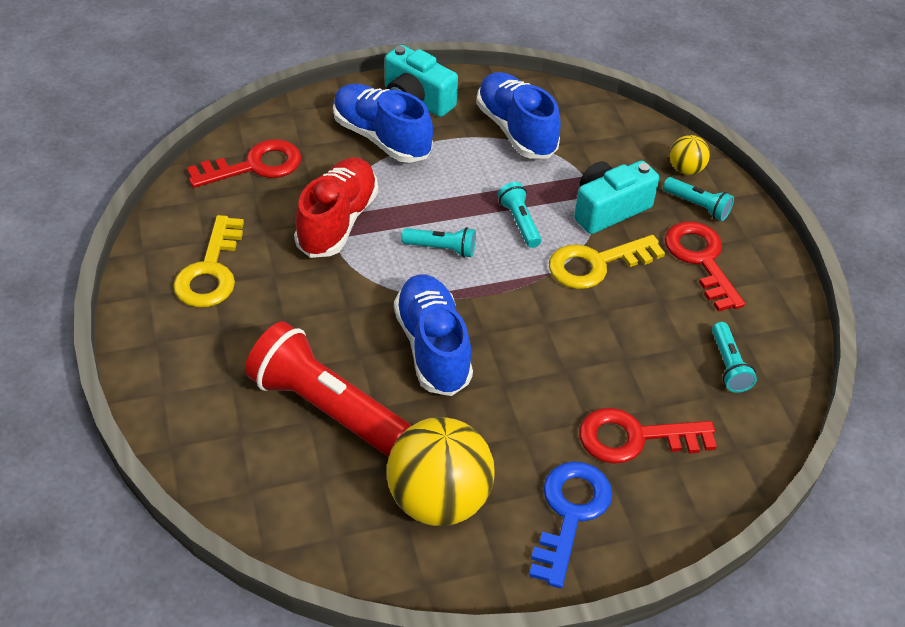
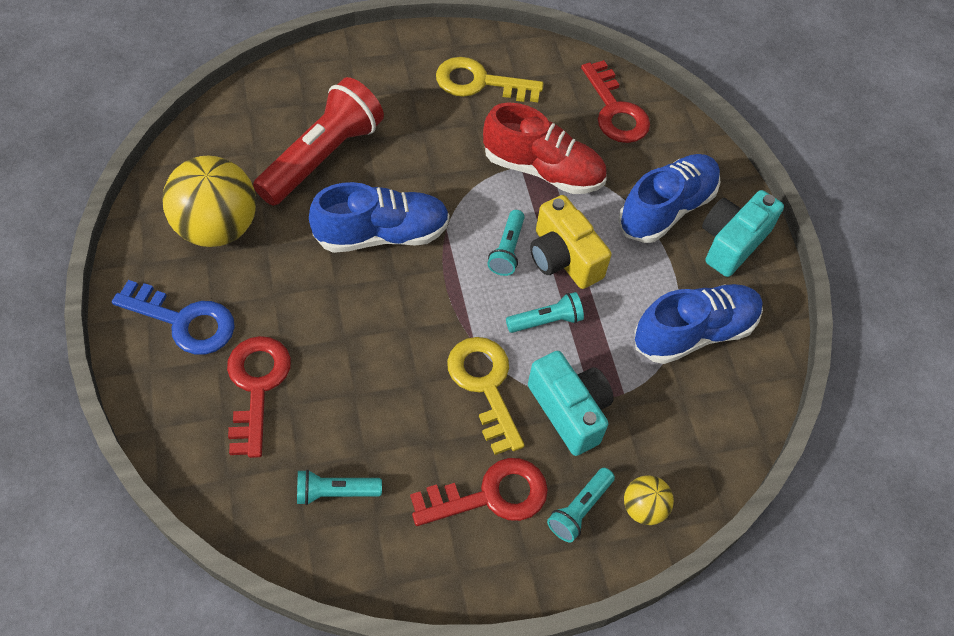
camera: 90 degrees right, 10 degrees up
(446, 209) = (563, 258): none -> yellow camera

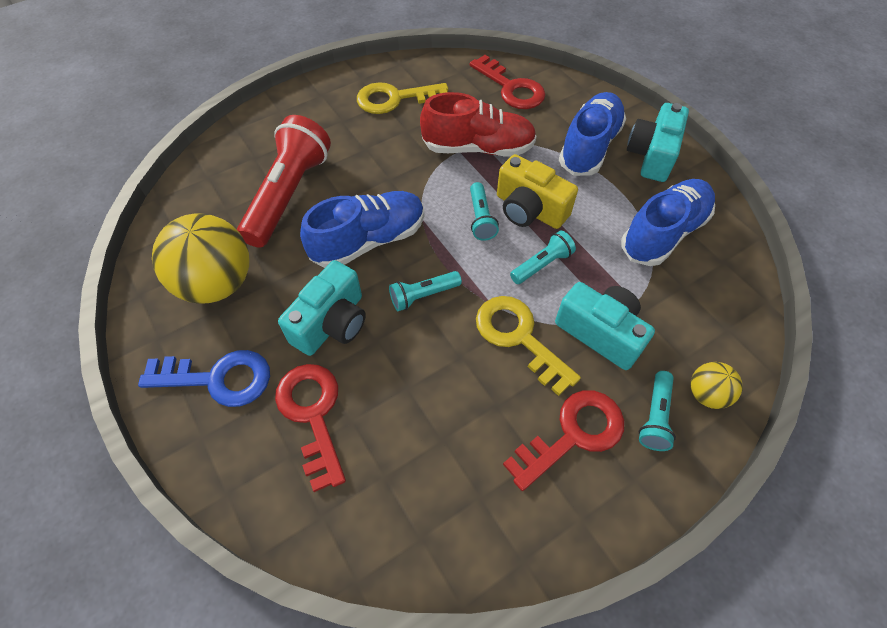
camera: 15 degrees left, 0 degrees up
(310, 306) = (332, 323): none -> turquoise camera
(335, 492) = (431, 488): turquoise flashlight -> turquoise flashlight (423, 295)

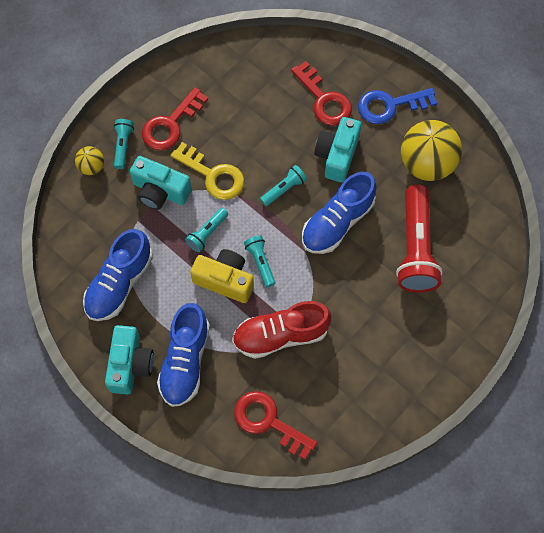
camera: 165 degrees right, 10 degrees up
(395, 99) = (373, 377): yellow key -> none

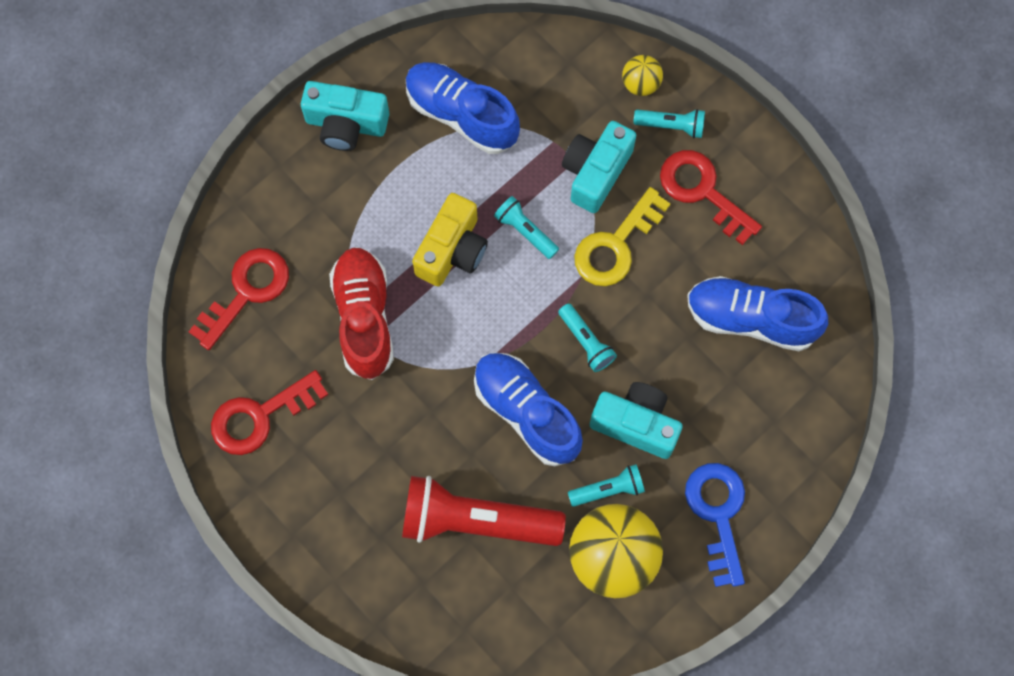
camera: 95 degrees right, 5 degrees up
(185, 361) = (342, 192): blue shoe -> blue shoe (751, 319)
(260, 262) = (474, 300): turquoise flashlight -> turquoise flashlight (608, 489)
(324, 100) = (733, 415): red key -> red key (259, 416)

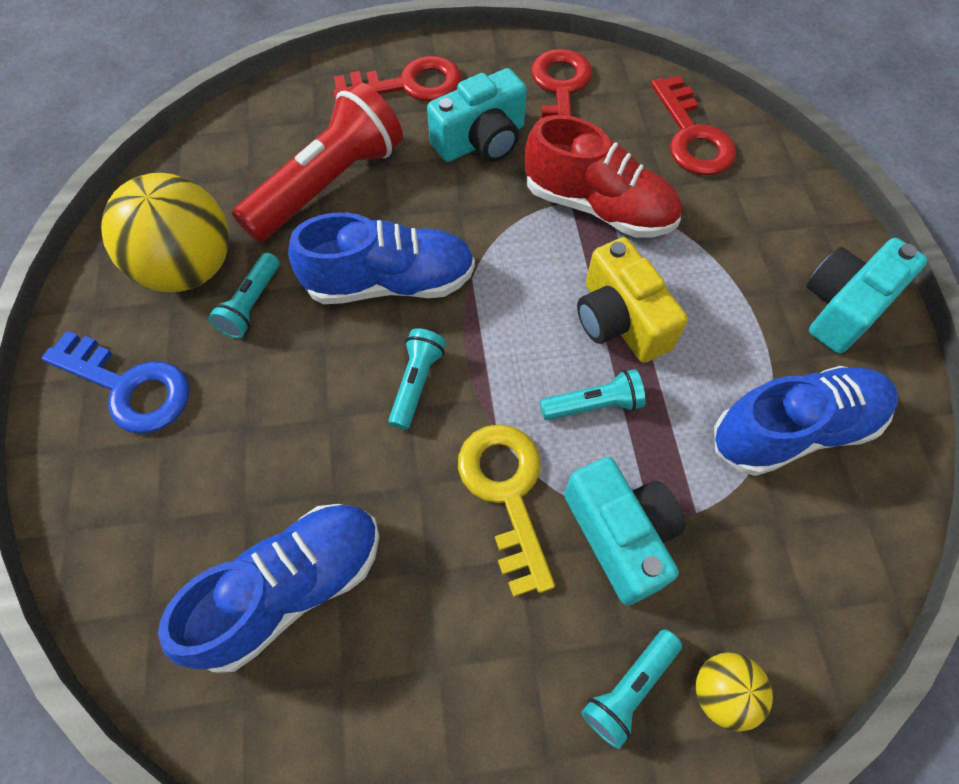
camera: 125 degrees right, 10 degrees down
(586, 342) = (416, 383): turquoise flashlight -> turquoise flashlight turned 105 degrees clockwise
(636, 424) = (289, 373): turquoise camera -> turquoise camera (481, 141)
(702, 191) = (504, 658): red key -> red key (409, 84)

